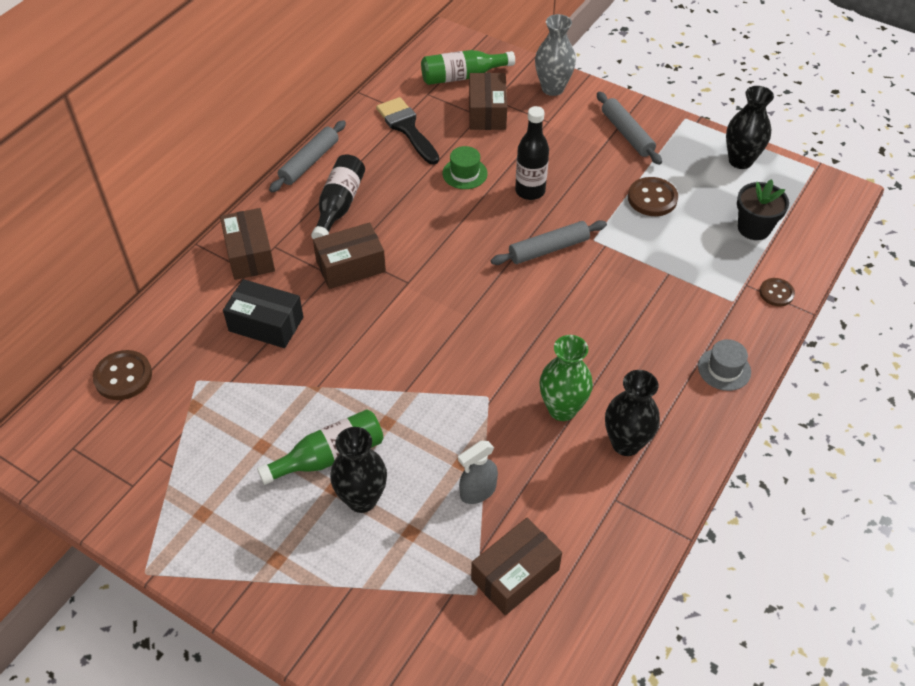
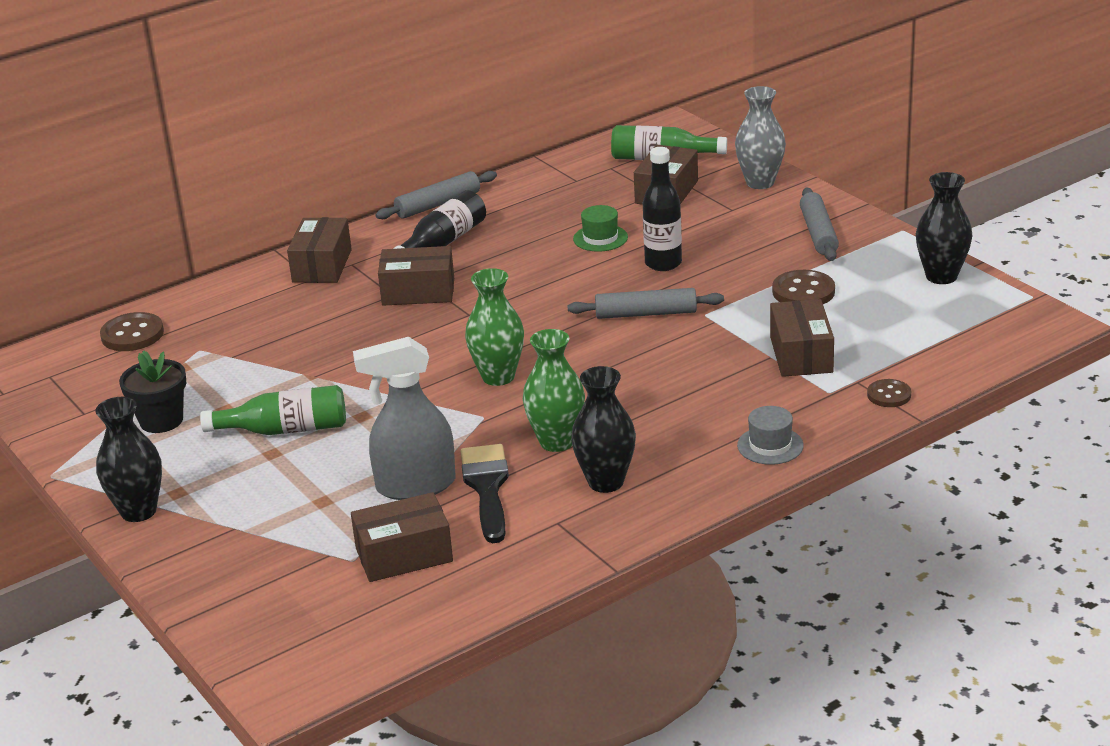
camera: 25 degrees right, 20 degrees down
(266, 324) = (298, 321): black box -> none
(362, 499) = (293, 467): black vase -> black vase (138, 511)
(407, 128) = (565, 192): black brush -> black brush (487, 487)
(473, 348) = (498, 377): none -> green vase
(477, 491) = (415, 486): grey spray bottle -> grey spray bottle, size x1.71
(690, 266) = (801, 354): none -> brown box
(754, 228) = (908, 336): black flower pot -> black flower pot (161, 421)

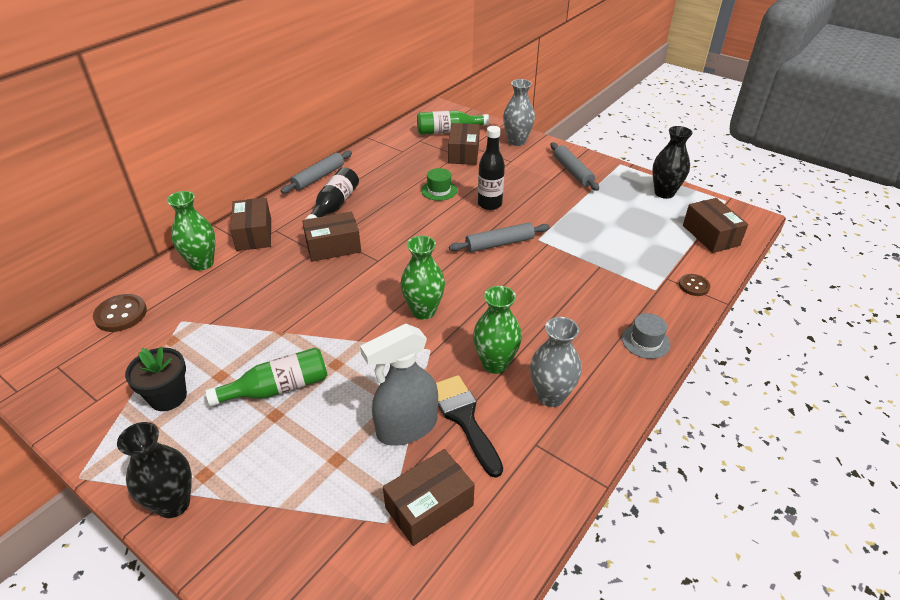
camera: 20 degrees left, 10 degrees up
(245, 292) = (202, 263): none -> green vase
(606, 482) = (551, 396): black vase -> grey vase
(801, 354) = (618, 262): brown box -> brown box (710, 235)
(803, 291) = (589, 214): brown button -> none

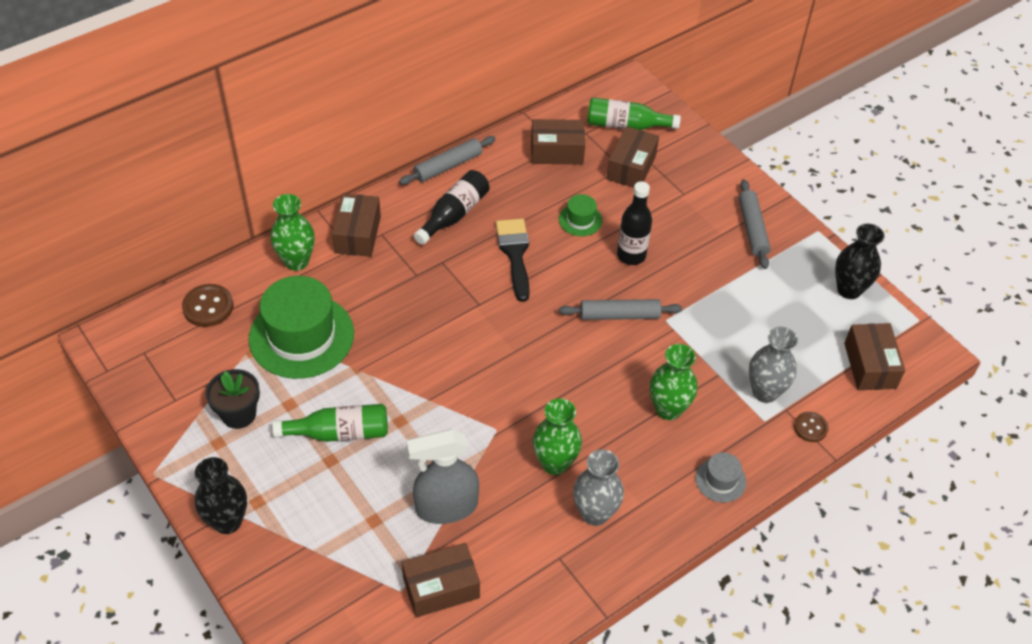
camera: 15 degrees right, 10 degrees up
(220, 317) = (301, 336): none -> green hat
(333, 247) = (437, 273): brown box -> brown box (557, 152)
(423, 311) = (505, 382): green vase -> green vase (668, 409)
(464, 418) = (502, 513): black brush -> black brush (515, 254)
(517, 141) = (705, 162): grey vase -> grey vase (765, 392)

